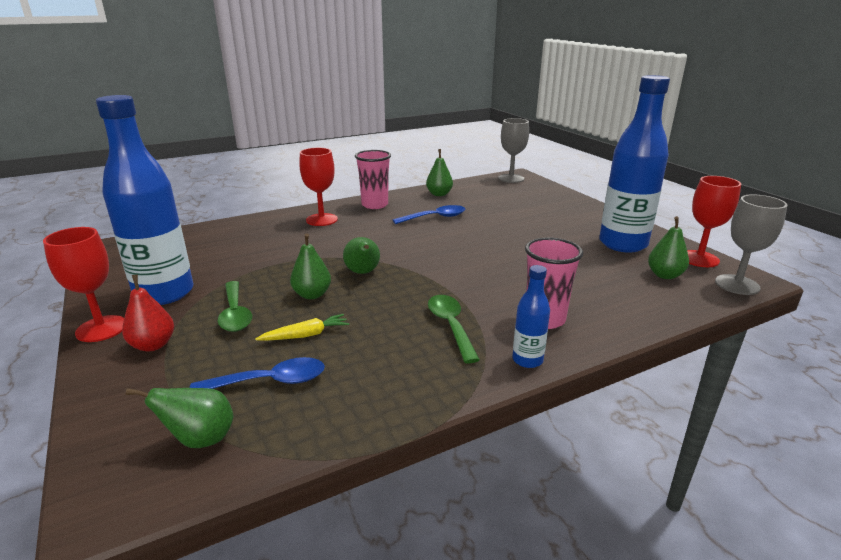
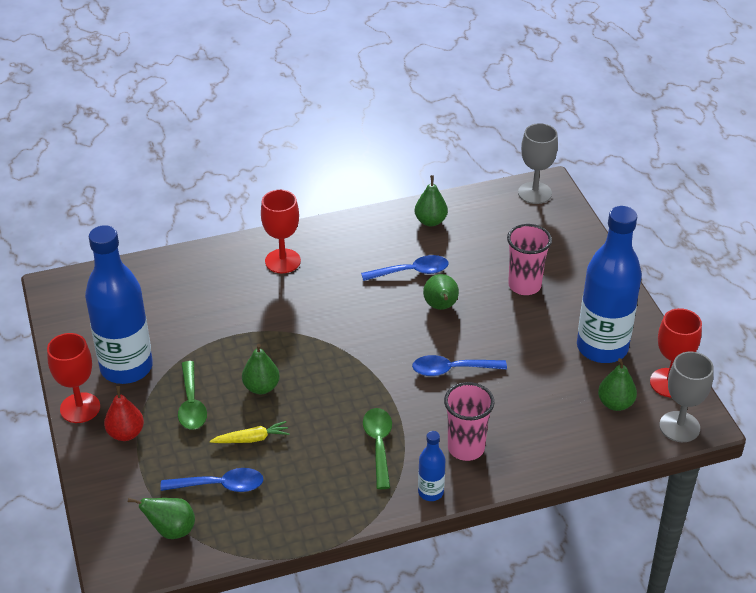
camera: 10 degrees right, 15 degrees up
(363, 272) = (313, 361): green pear -> green pear (440, 306)
(375, 205) = (347, 237): pink cup -> pink cup (524, 285)
(499, 267) = (452, 370): none -> blue spoon

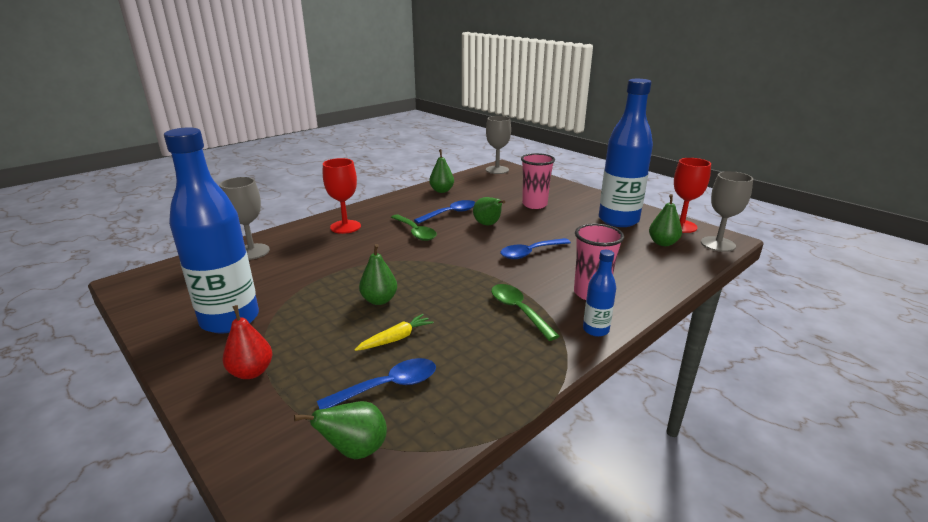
camera: 25 degrees left, 15 degrees down
(80, 408) = (185, 365): red goblet -> none
(174, 275) = (252, 252): none -> grey goblet
(191, 404) = (316, 329): green spoon -> green spoon (415, 232)

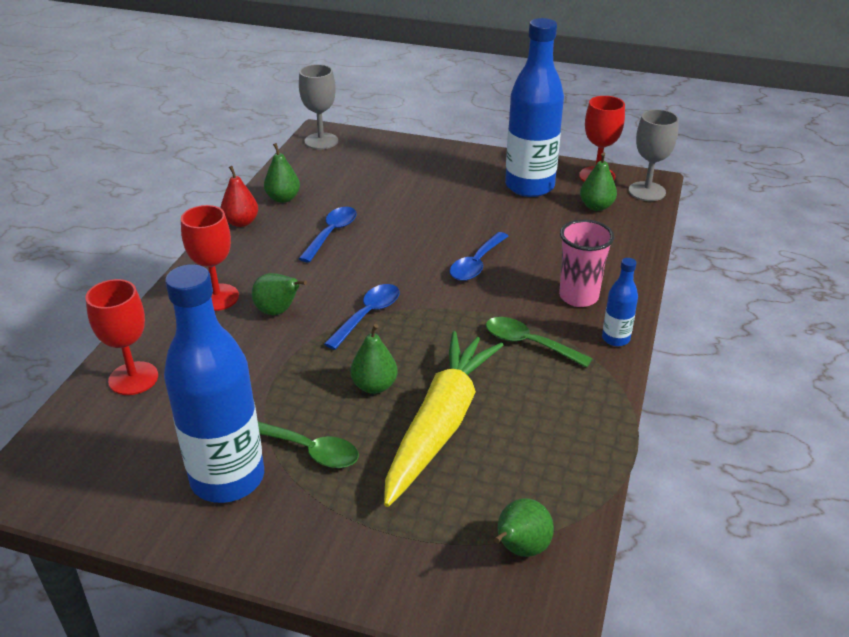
camera: 30 degrees left, 10 degrees up
(251, 372) = (331, 524): red pear -> red pear (241, 222)
(252, 252) = (133, 378): grey goblet -> red goblet
(388, 386) = (486, 477): blue spoon -> blue spoon (368, 315)
(396, 338) = (440, 424): yellow carrot -> yellow carrot, size x2.49
(415, 232) = (317, 277): green spoon -> green spoon (309, 450)
(488, 224) = (393, 237): green pear -> green pear (278, 311)
(534, 205) = (419, 189): pink cup -> none

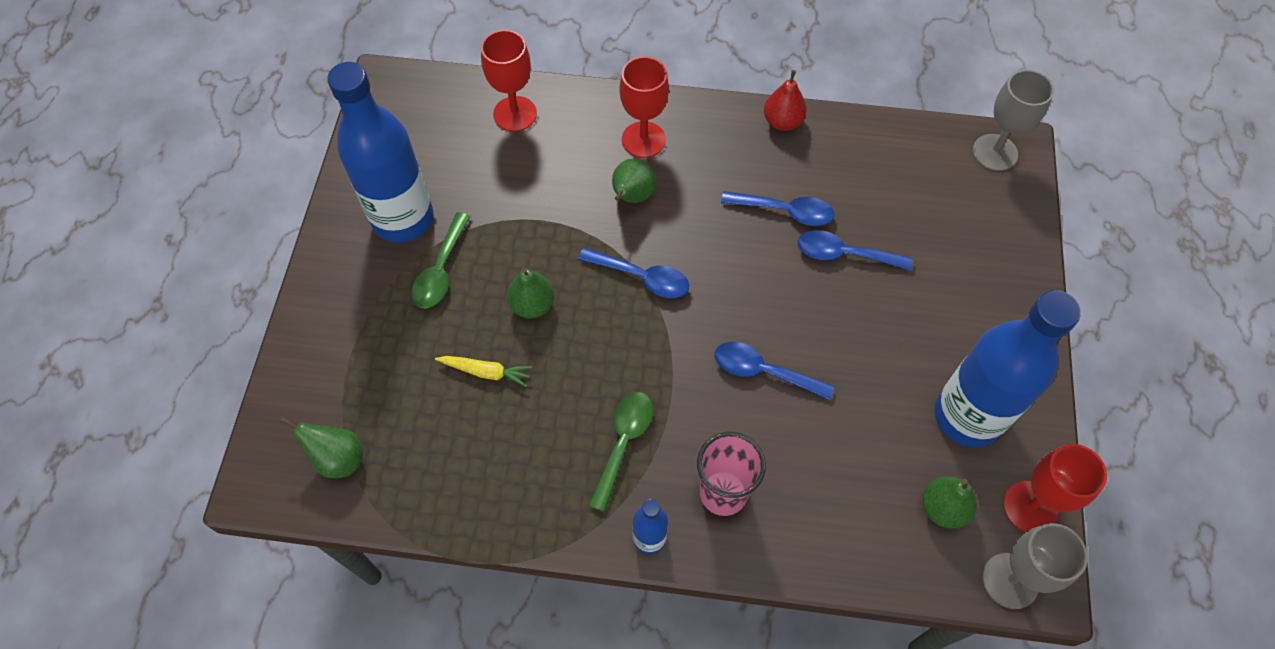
camera: 80 degrees right, 25 degrees up
(283, 198) = (844, 147): green pear -> none
(383, 213) = (844, 254): none -> blue spoon
(440, 424) = (486, 372): yellow carrot -> yellow carrot, size x0.40

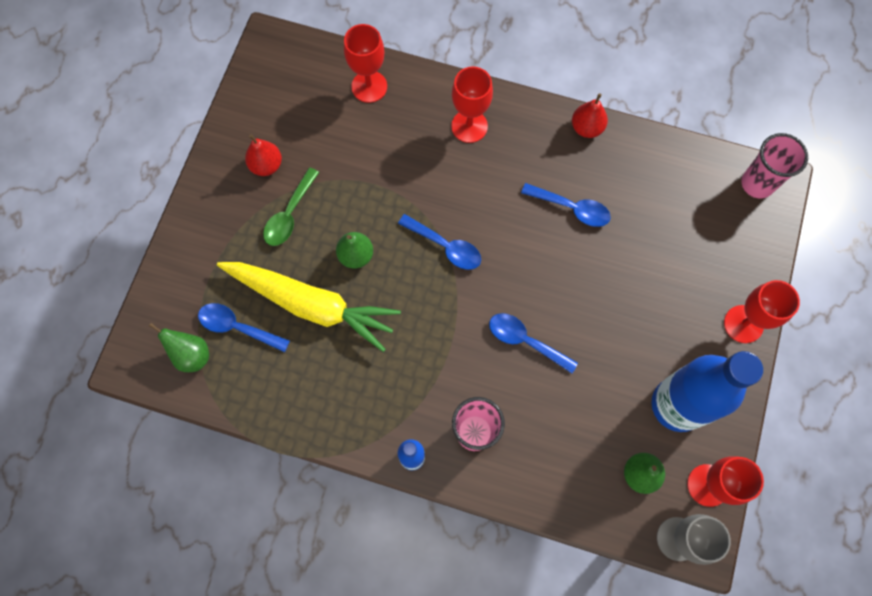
camera: 10 degrees right, 10 degrees up
(403, 218) = (266, 165): blue bottle -> red pear
(486, 372) = (311, 305): yellow carrot -> yellow carrot, size x2.49
(623, 443) = (406, 380): green spoon -> none
(632, 196) = (450, 175): green pear -> none
(844, 254) = (611, 253): blue spoon -> blue spoon (237, 327)
(994, 152) = (757, 184): grey goblet -> pink cup
(1021, 309) = (743, 324): none -> red goblet

